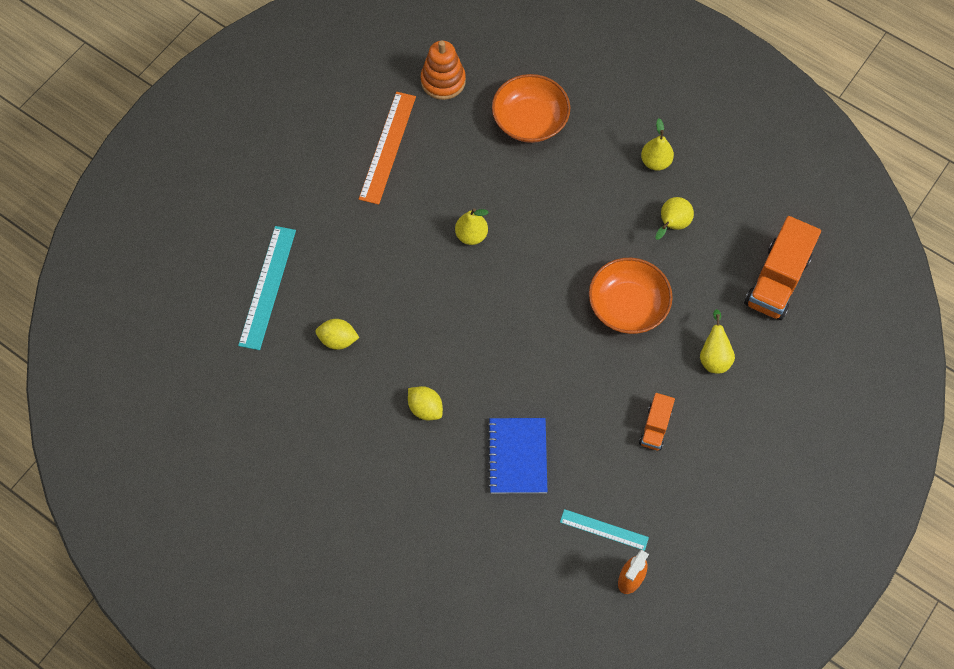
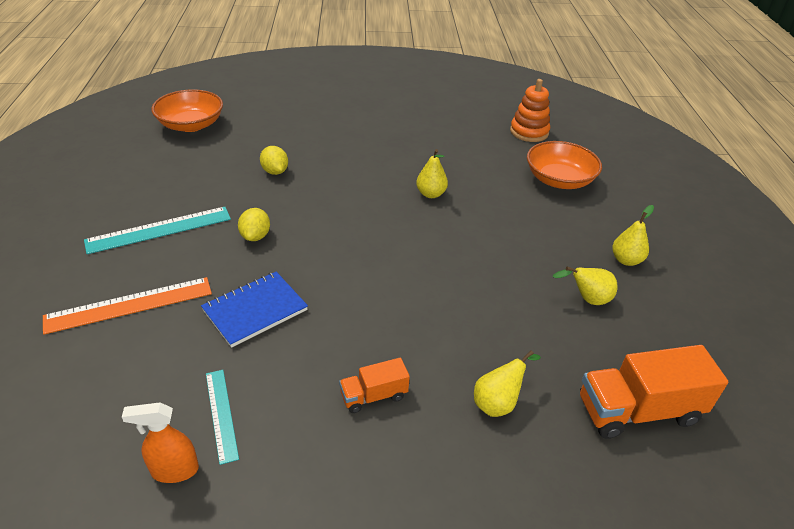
camera: 50 degrees right, 25 degrees down
(267, 287) = (286, 128): turquoise ruler -> turquoise ruler (159, 229)
(387, 147) = (449, 131): orange ruler -> orange ruler (129, 304)
(627, 305) = (477, 309): orange bowl -> orange bowl (191, 125)

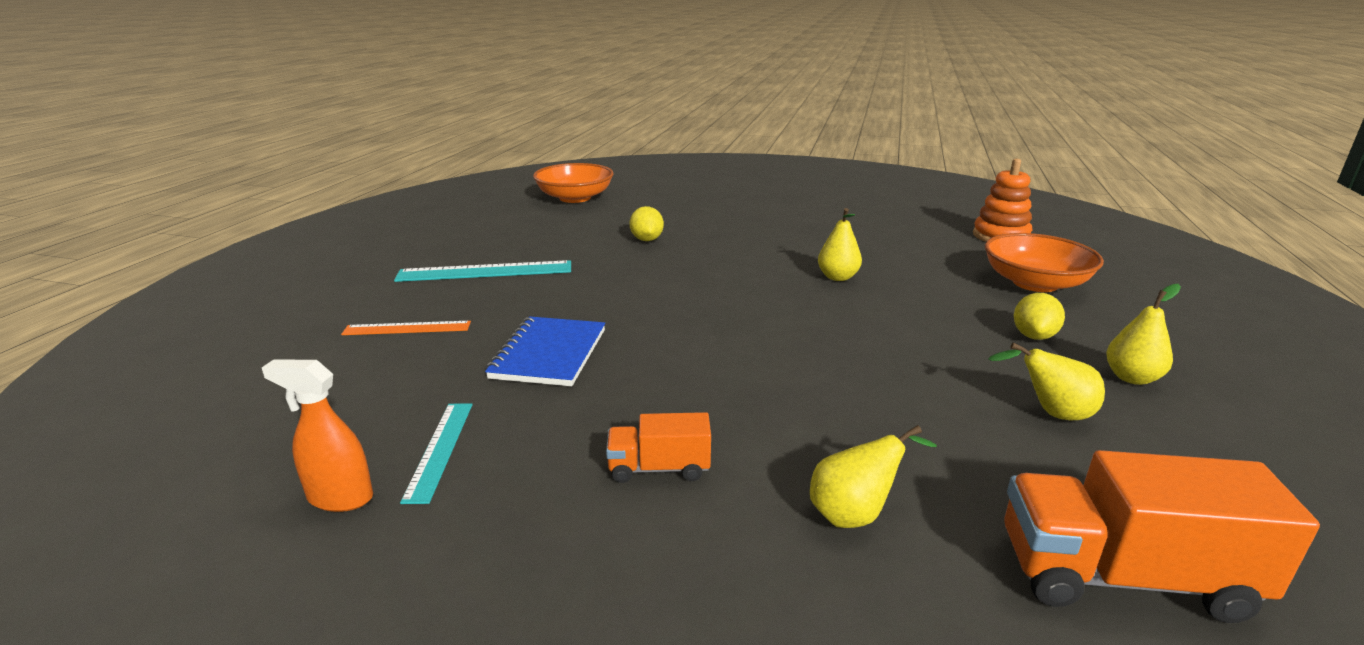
camera: 20 degrees right, 15 degrees down
(129, 304) = (407, 328): orange ruler -> orange ruler, size x0.61
(255, 236) = (591, 289): yellow lemon -> yellow lemon (1033, 336)
(255, 310) = (549, 354): blue notebook -> blue notebook turned 60 degrees counterclockwise

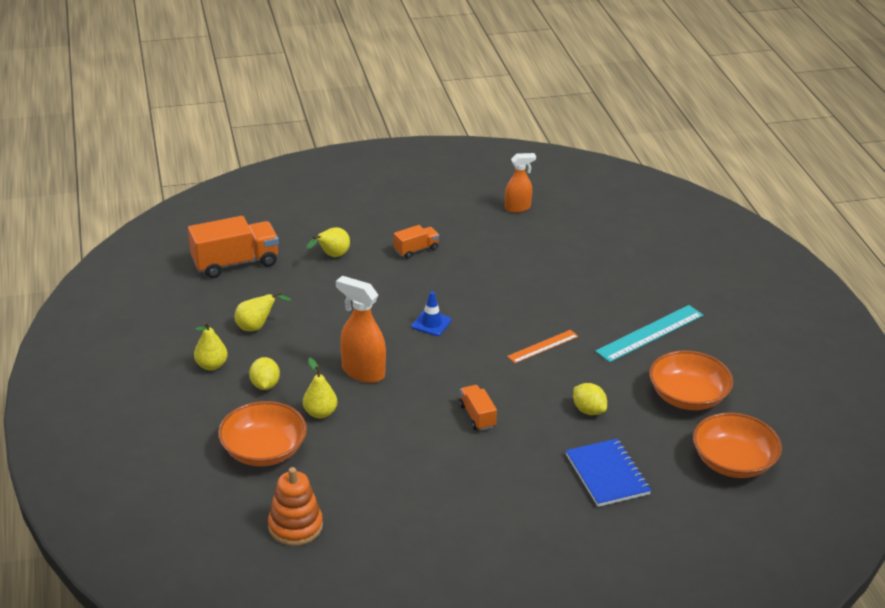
camera: 150 degrees right, 10 degrees up
(407, 328) = (619, 277): orange ruler -> orange ruler (543, 346)
(439, 449) = (508, 231): turquoise ruler -> none
(540, 229) = (688, 396): none -> orange bowl
(549, 354) = (524, 285): blue notebook -> blue notebook (607, 474)
(741, 344) = (431, 323): none -> blue traffic cone
(765, 258) = (477, 416): none -> orange truck
(837, 277) = (410, 408): yellow pear -> yellow pear (320, 413)
(880, 318) = (363, 372): none -> orange spray bottle

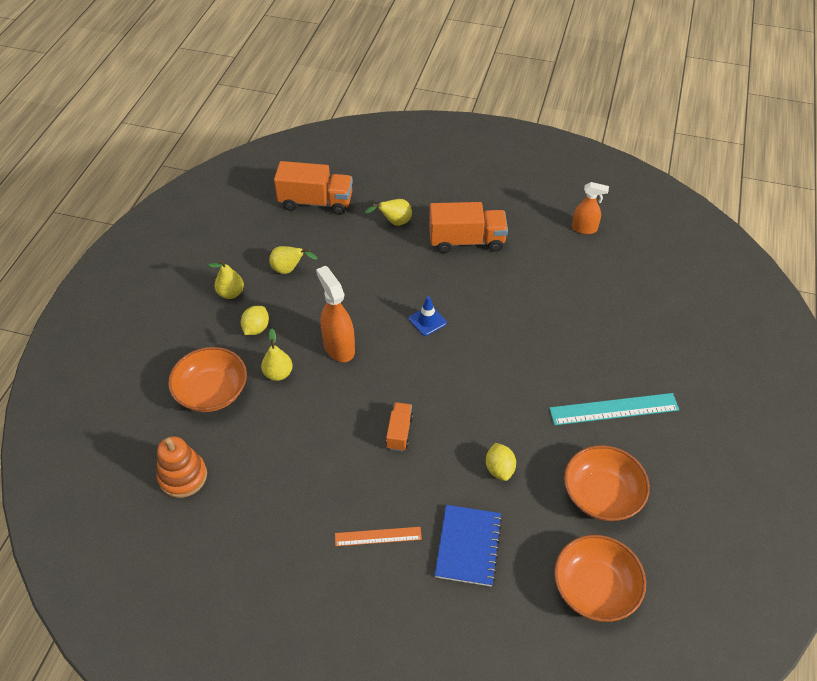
camera: 30 degrees right, 15 degrees up
(416, 250) = (466, 241): orange truck -> orange truck, size x1.87
(543, 346) = (506, 383): orange ruler -> orange ruler (378, 536)

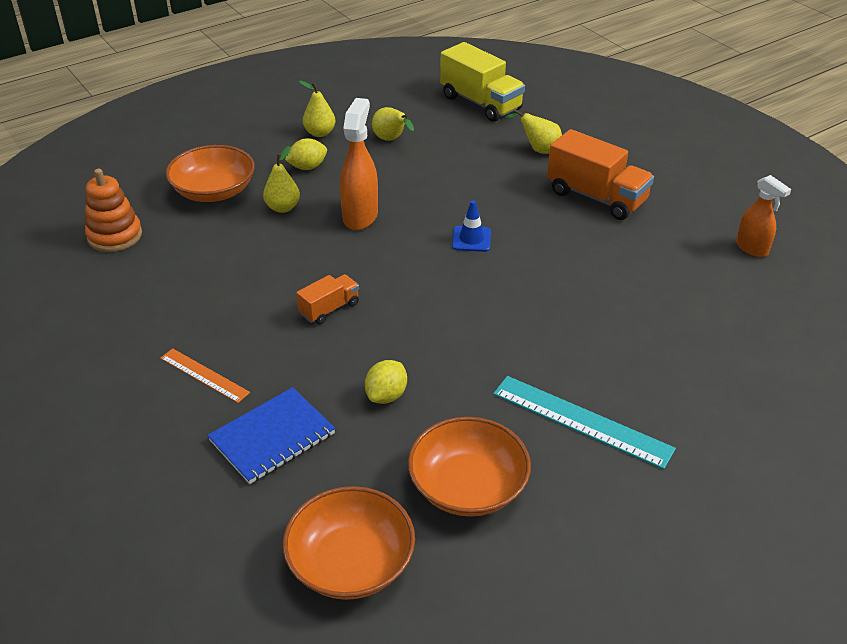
camera: 40 degrees right, 10 degrees down
(316, 202) = (480, 103): orange truck -> yellow truck

